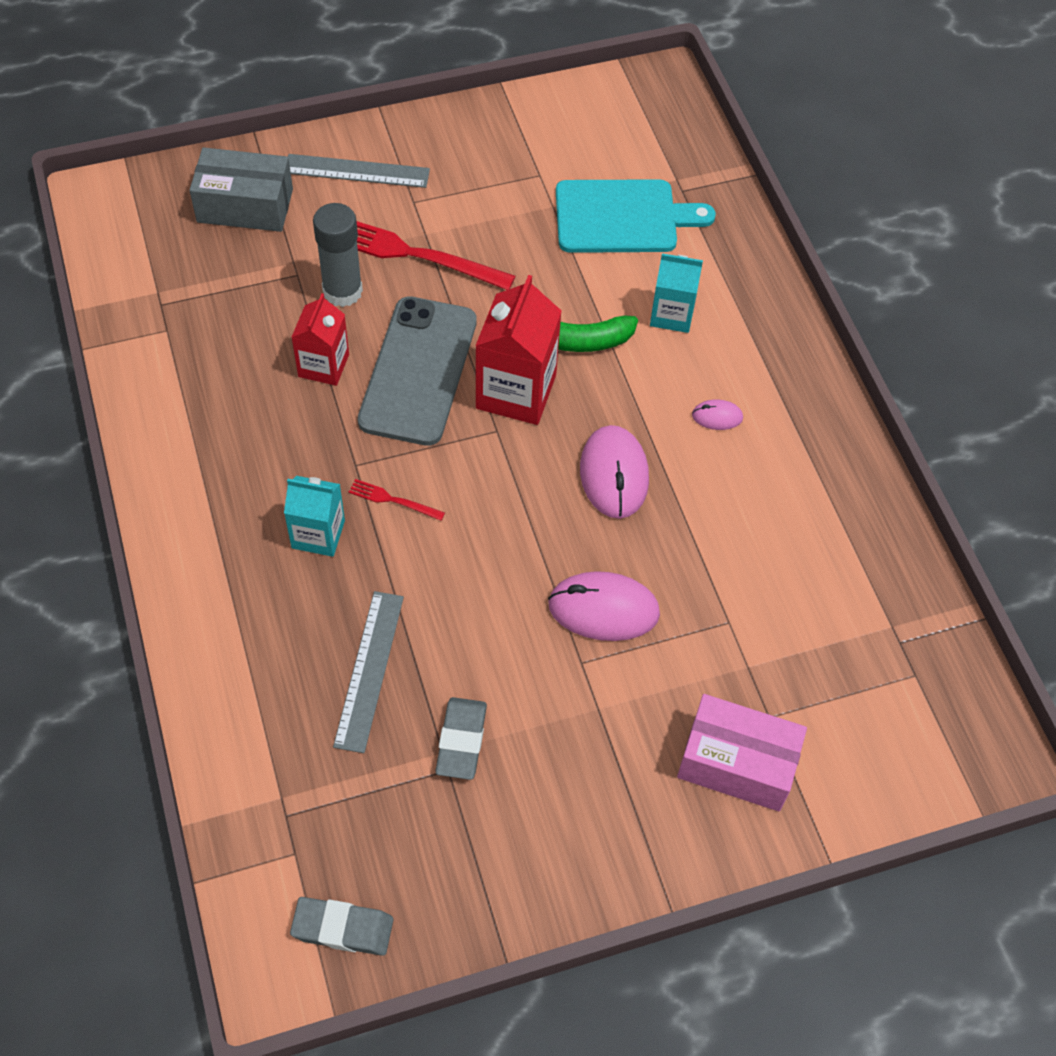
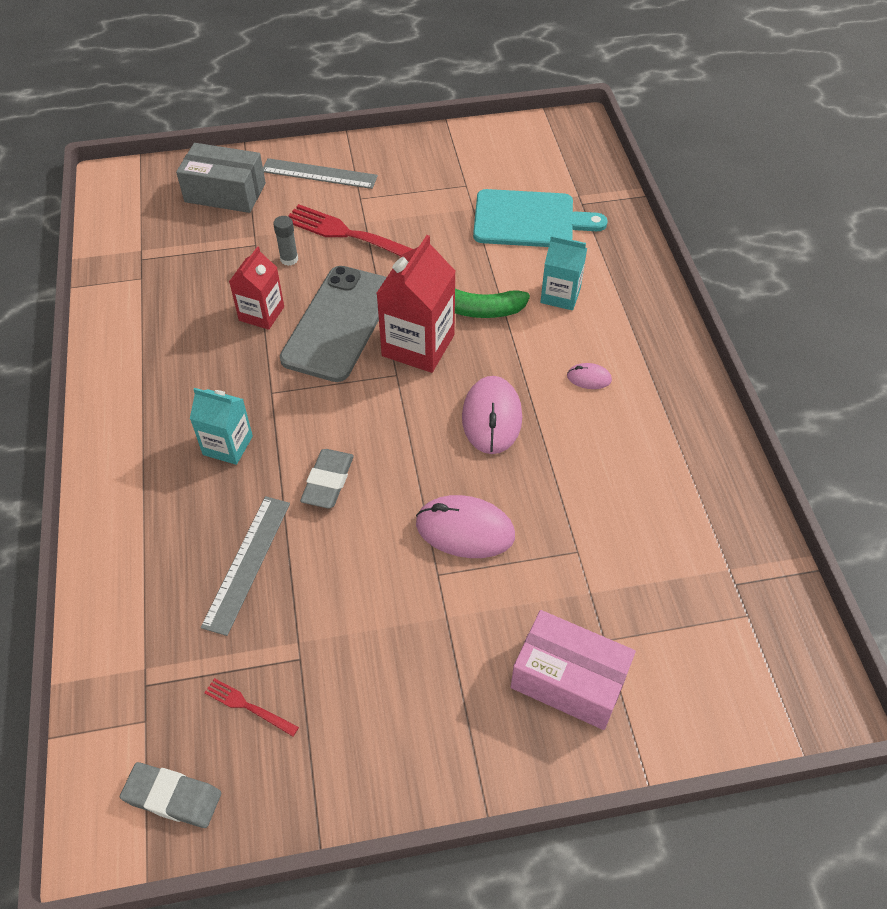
camera: 10 degrees right, 5 degrees down
(342, 291) = (289, 259): grey glue stick -> grey glue stick, size x0.55
(393, 500) = (297, 423): red fork -> red fork (248, 706)
(461, 741) = (317, 633): grey eraser -> grey eraser (328, 481)

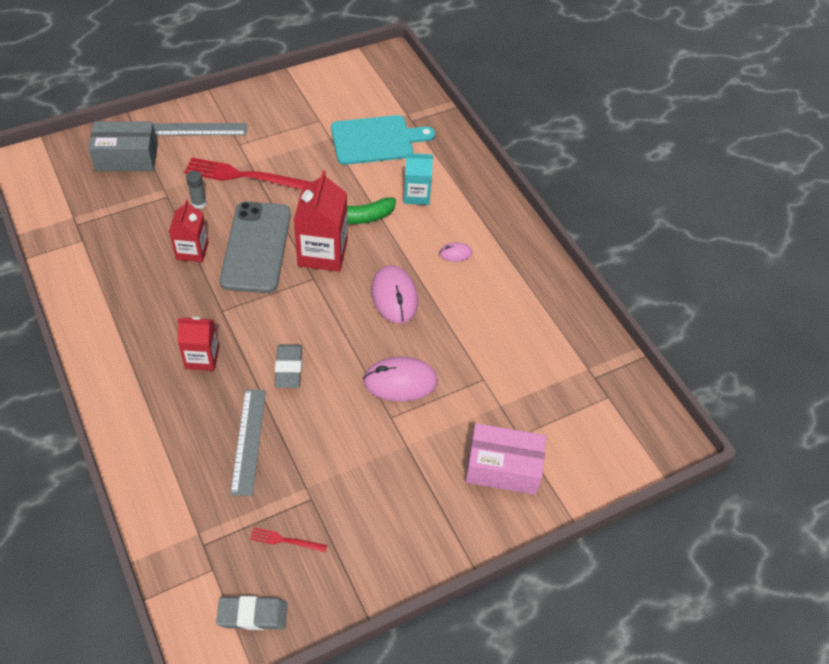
camera: 20 degrees left, 0 degrees up
(228, 445) = (202, 357): turquoise carton -> red carton

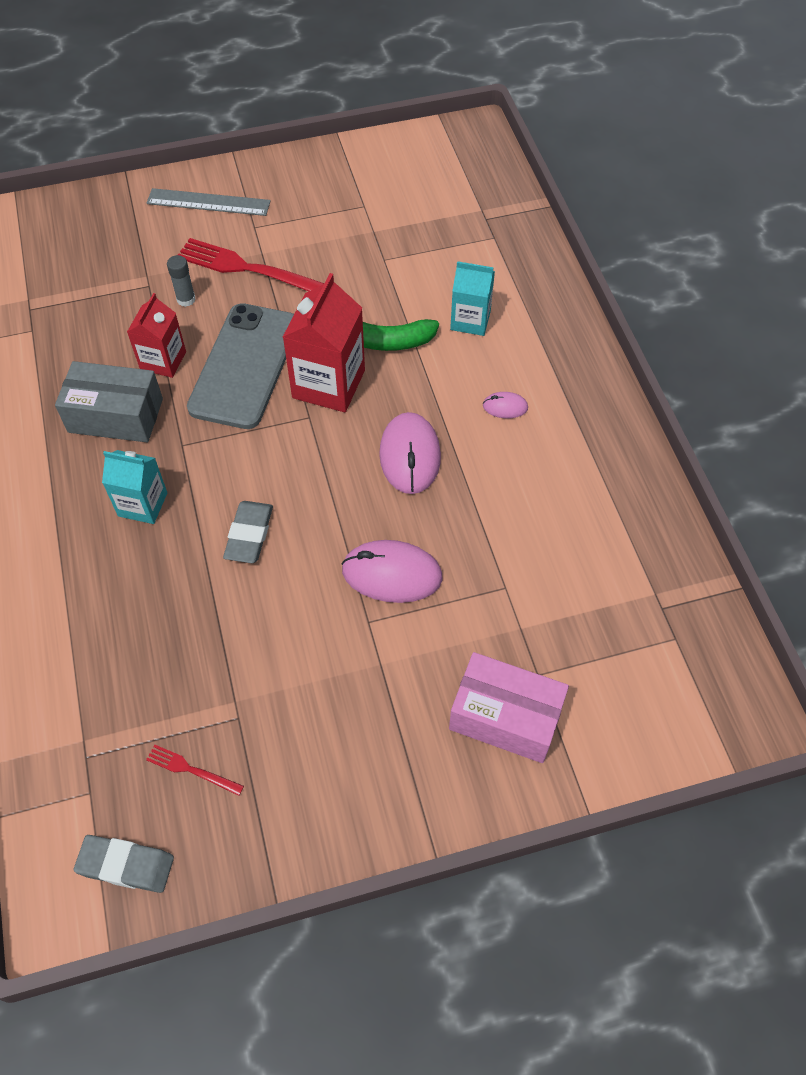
camera: 15 degrees right, 5 degrees up
(127, 157) = (111, 229): grey box -> grey box (115, 415)
(202, 357) = (142, 504): red carton -> turquoise carton
(248, 441) = (175, 625): grey ruler -> none
(376, 140) = (432, 240): turquoise cutting board -> none

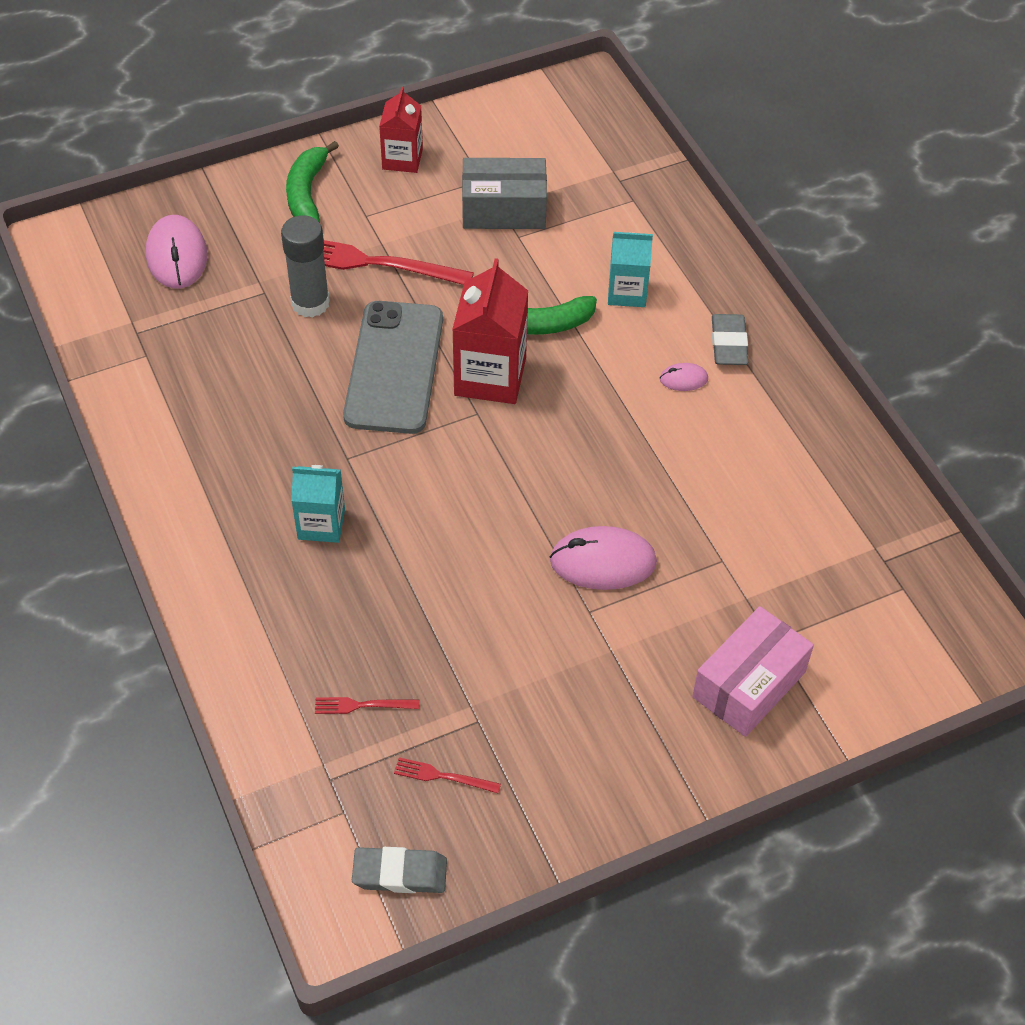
camera: 10 degrees left, 5 degrees down
(115, 415) = (266, 436): grey box -> grey box (504, 209)
(134, 686) = (362, 705): none -> red fork
(163, 361) = (302, 372): red carton -> red carton (402, 159)
(186, 299) = (310, 303): grey glue stick -> grey glue stick, size x1.82
(208, 202) = (307, 193): grey ruler -> green banana
(249, 535) = (444, 541): grey eraser -> grey eraser (728, 343)
(409, 456) = (594, 441): pink mouse -> pink mouse (176, 256)
(505, 717) = (749, 684): pink box -> pink box turned 60 degrees counterclockwise

